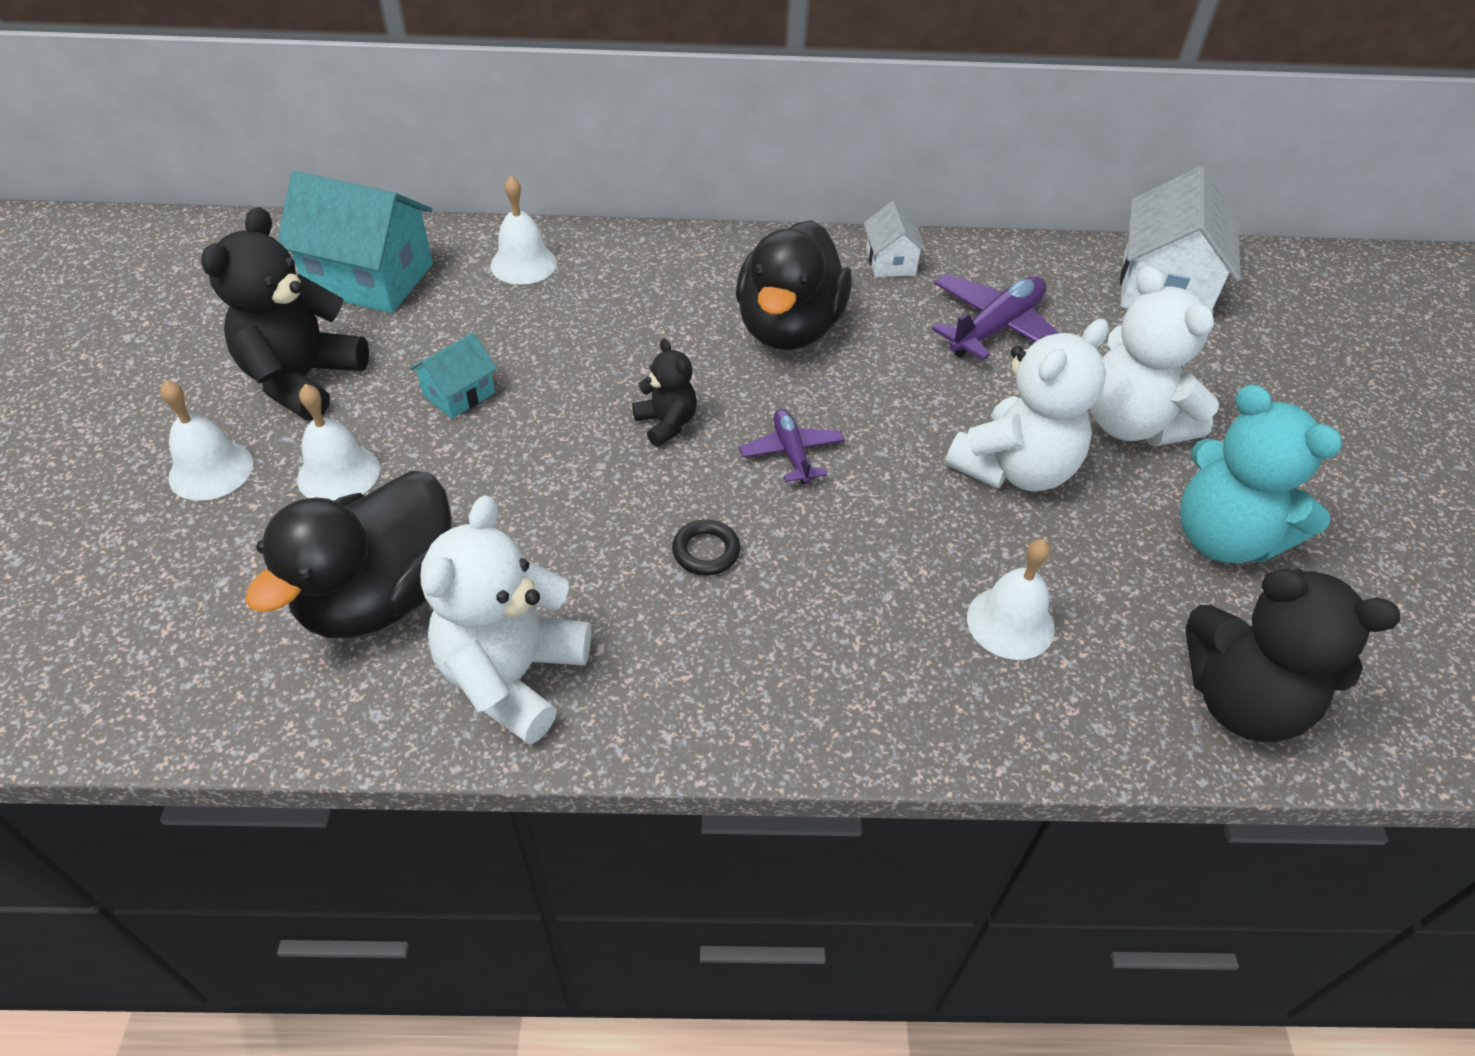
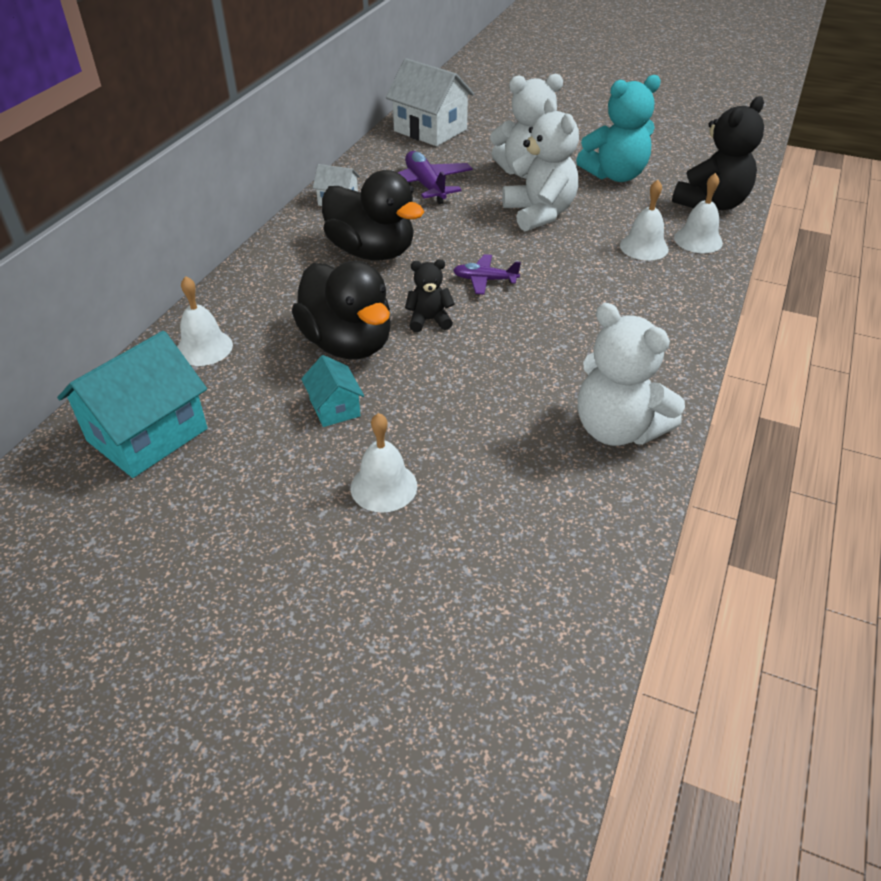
camera: 65 degrees left, 5 degrees down
(211, 470) = (333, 566): white bell -> white bell (698, 240)
(303, 379) = (254, 494): black teddy bear -> none
(381, 596) = (523, 480): black duck -> black duck (348, 344)
(706, 551) = (549, 331): black ring -> none

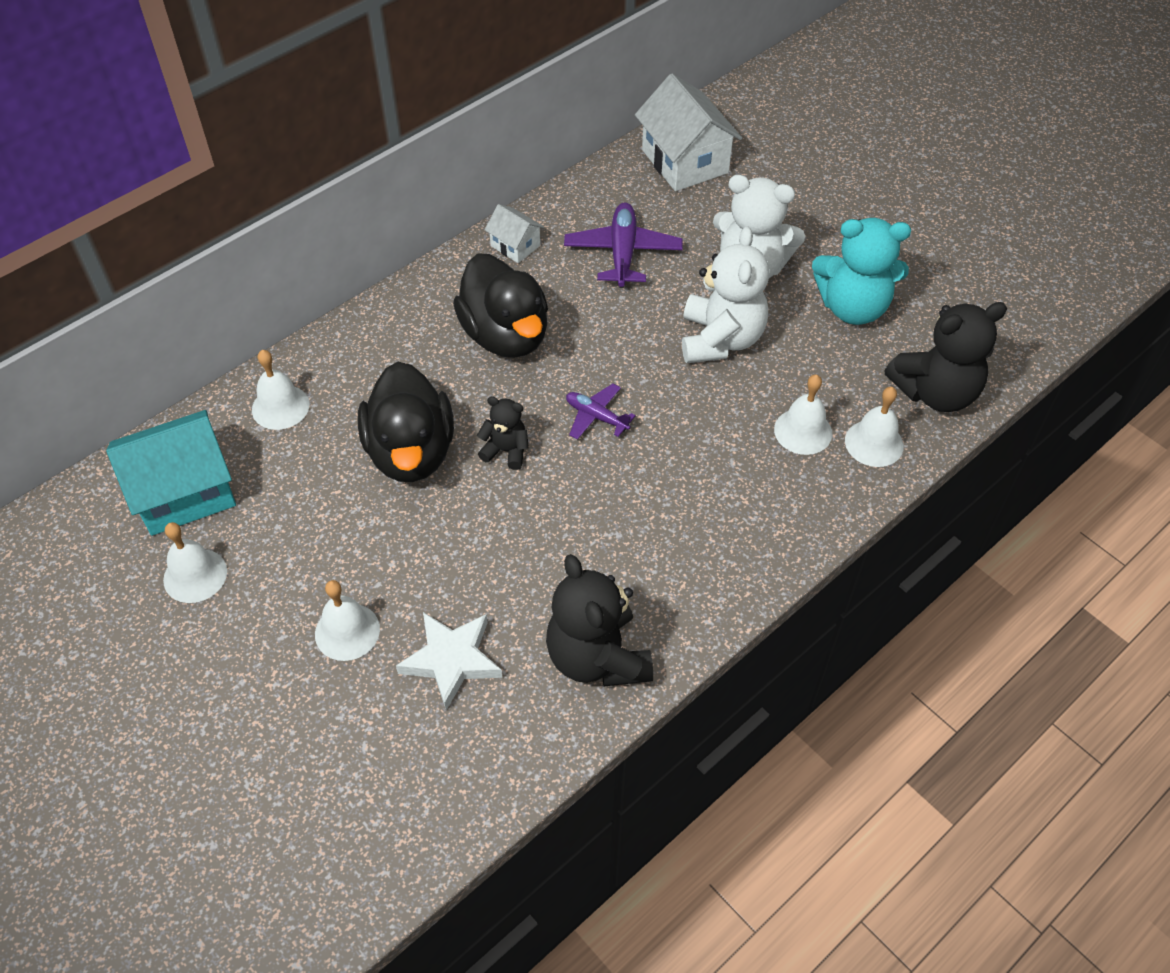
camera: 25 degrees right, 10 degrees up
(200, 494) = (195, 575): none -> white bell
(334, 408) = (355, 525): turquoise house -> none
(496, 474) = (451, 660): none -> white star
(617, 429) = (597, 657): white teddy bear -> black teddy bear

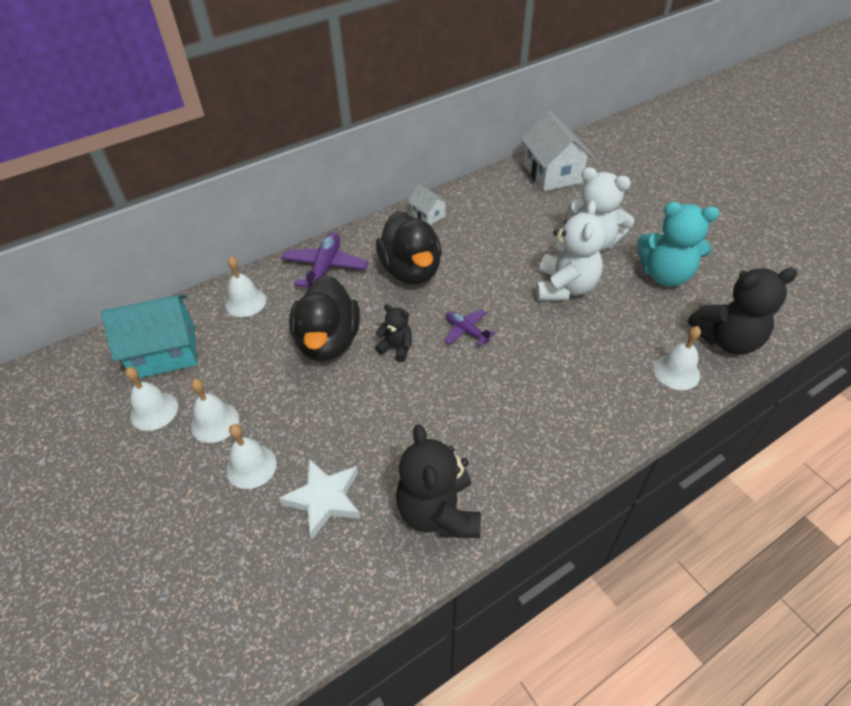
camera: 10 degrees right, 5 degrees down
(623, 253) = (501, 225): purple plane -> purple plane (325, 268)
(803, 431) = (621, 357): white bell -> white bell (215, 422)

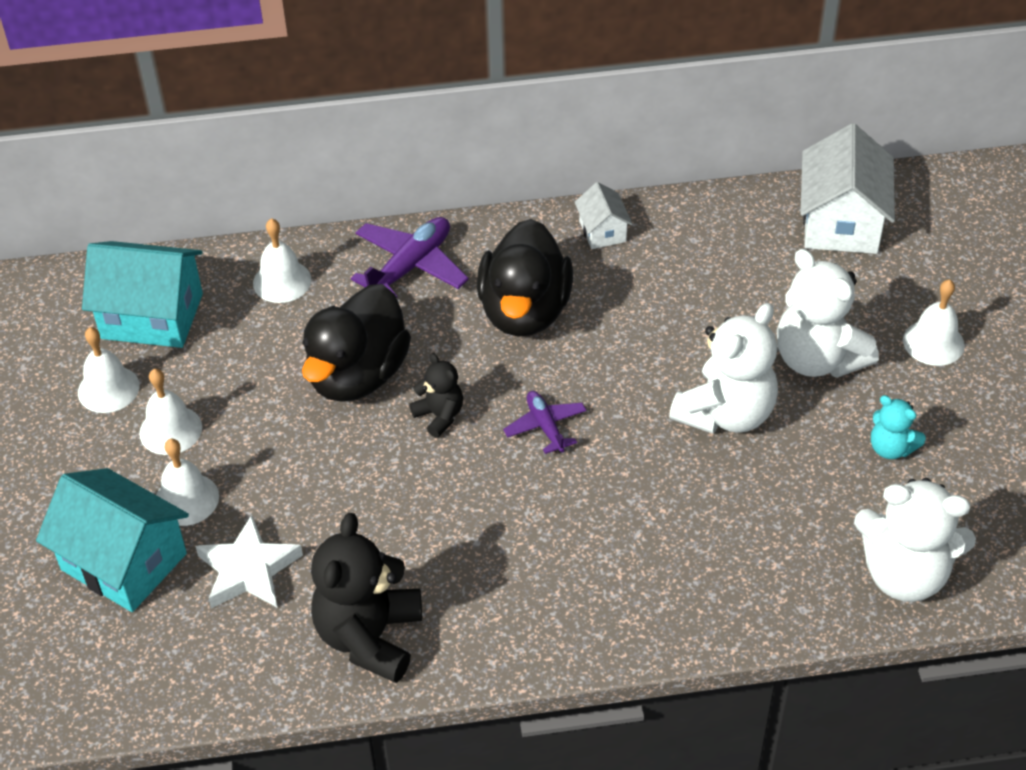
camera: 25 degrees right, 0 degrees up
(225, 531) = (124, 561): none -> turquoise house
(665, 275) = (891, 448): turquoise teddy bear -> turquoise teddy bear, size x0.52
(676, 372) = (794, 589): white bell -> white bell (933, 342)
(727, 340) = (904, 574): black teddy bear -> white teddy bear

